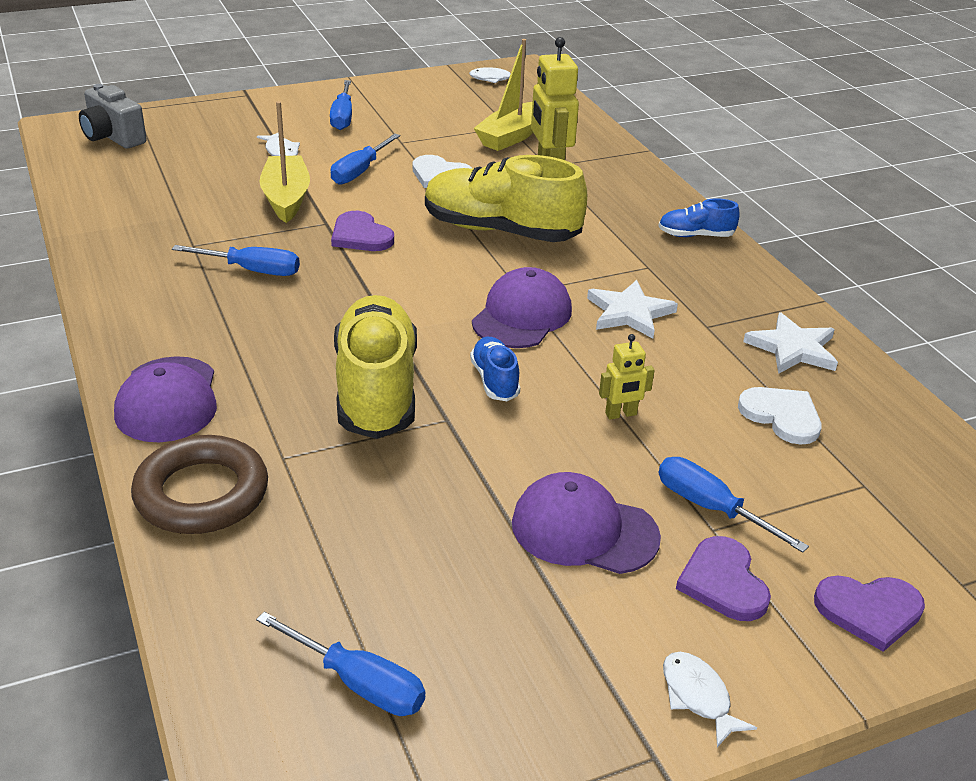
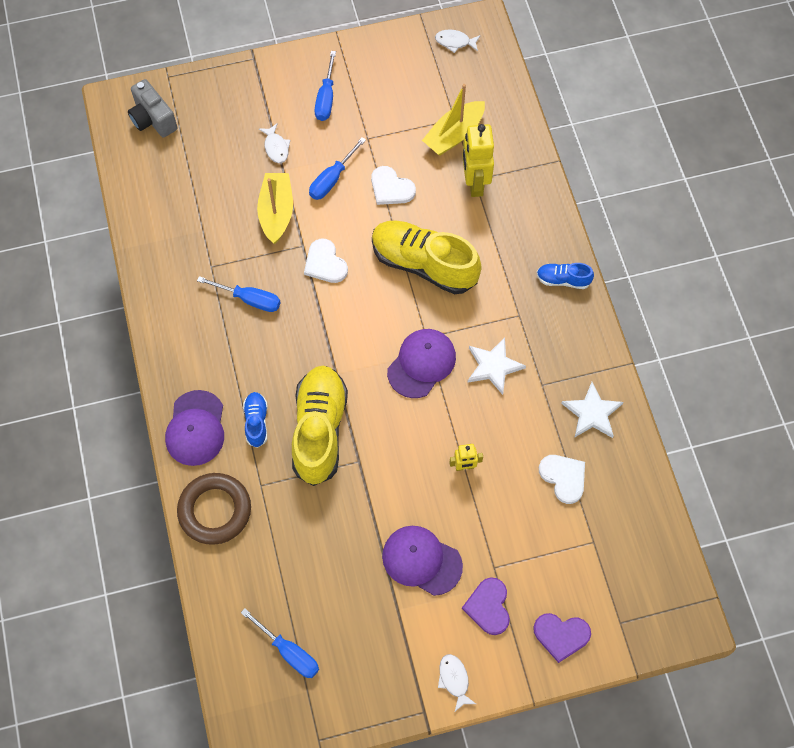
camera: 10 degrees right, 30 degrees up
(360, 235) = (325, 263): purple heart -> white heart
(495, 380) = (393, 428): blue shoe -> blue shoe (256, 422)
(711, 508) = (497, 551): blue screwdriver -> none

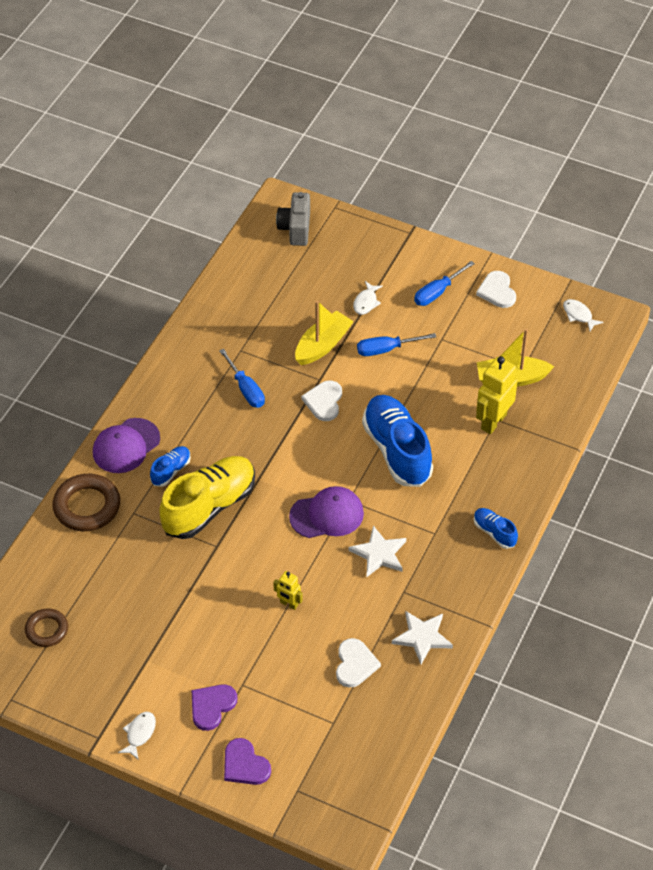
camera: 40 degrees right, 15 degrees down
(289, 651) = (47, 630): blue screwdriver -> brown ring
(391, 188) = (424, 383): white heart -> white heart (497, 291)
(421, 560) = (195, 641): purple cap -> none
(424, 264) = (397, 451): yellow shoe -> blue shoe

